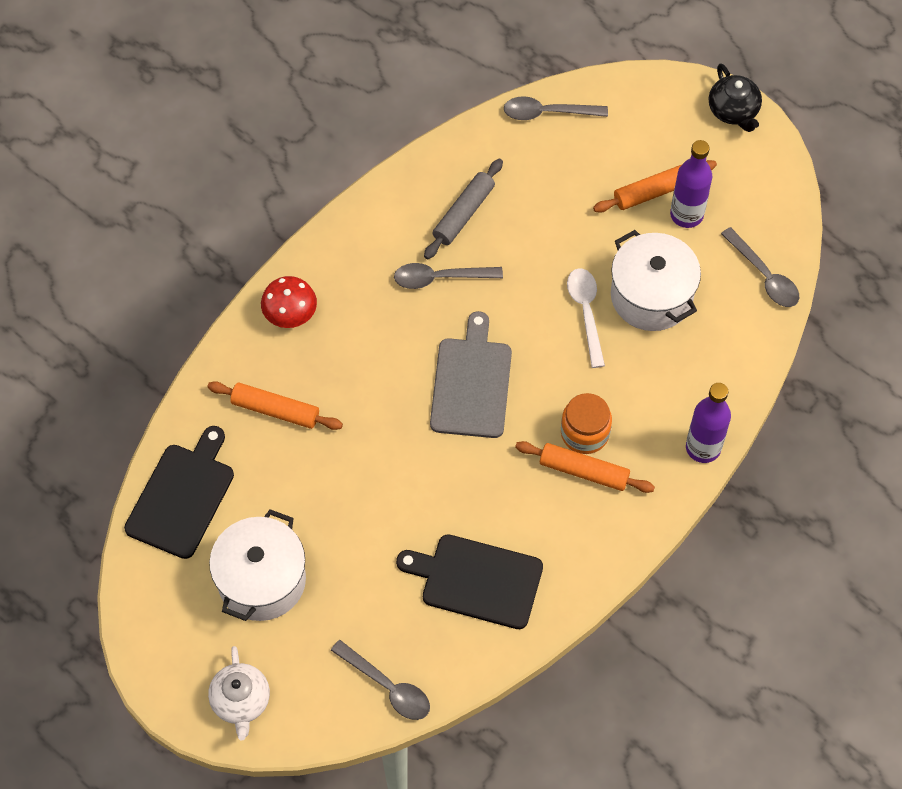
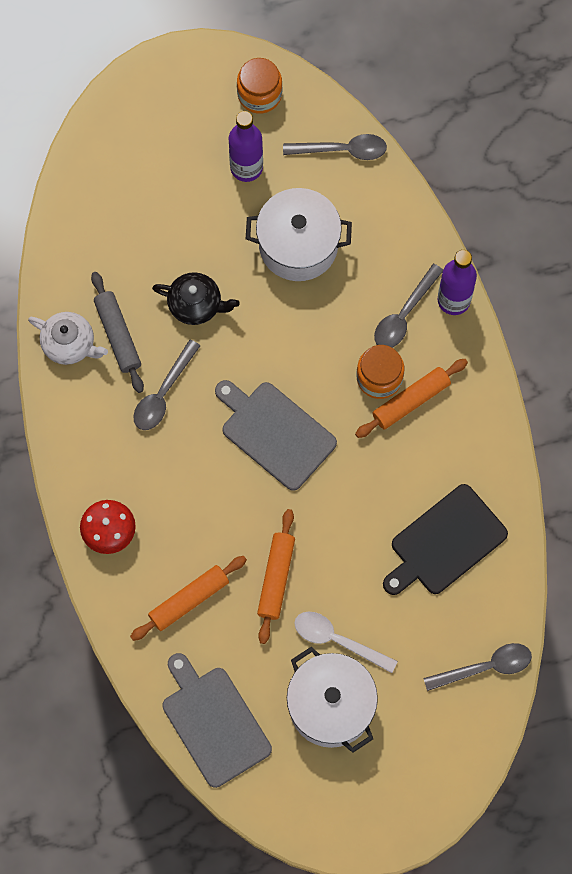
camera: 55 degrees left, 10 degrees up
(182, 496) = (214, 722): black cutting board -> grey cutting board
(241, 701) = (421, 786): white teapot -> white teapot (69, 344)
(547, 112) = (72, 206): grey spoon -> grey spoon (404, 314)
(586, 312) = (276, 303): white spoon -> white spoon (337, 640)
(654, 192) = (207, 177): orange rolling pin -> orange rolling pin (276, 578)
(733, 110) = (179, 64): black teapot -> black teapot (196, 304)
(759, 184) = (259, 94): none -> orange jar

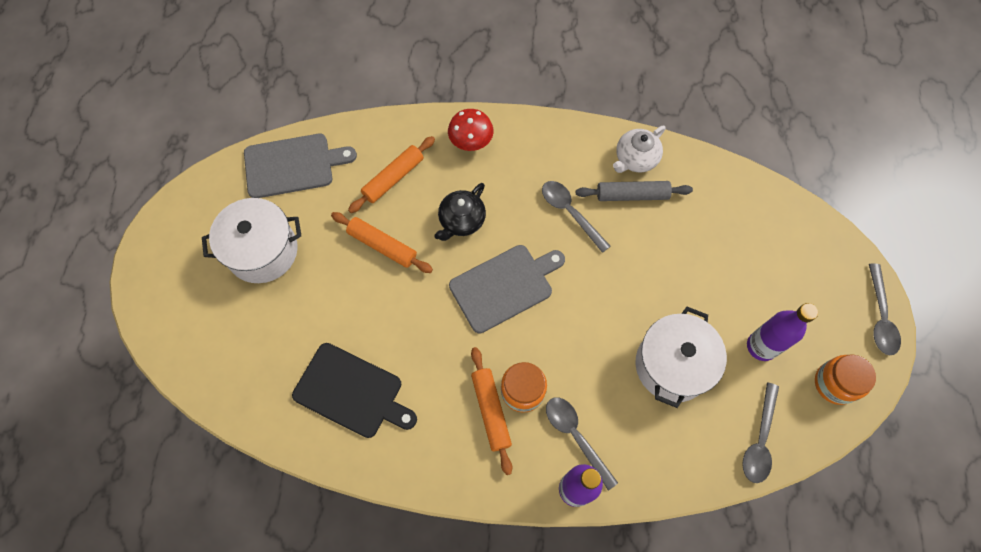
camera: 110 degrees right, 5 degrees down
(189, 600) = (393, 178): orange rolling pin -> orange rolling pin turned 60 degrees clockwise
(196, 304) = (640, 262): black teapot -> black teapot (461, 220)
(337, 640) = (311, 274): white spoon -> none
(445, 542) = (352, 392): black cutting board -> black cutting board turned 135 degrees clockwise
(485, 667) = (231, 384): grey spoon -> grey spoon (880, 317)

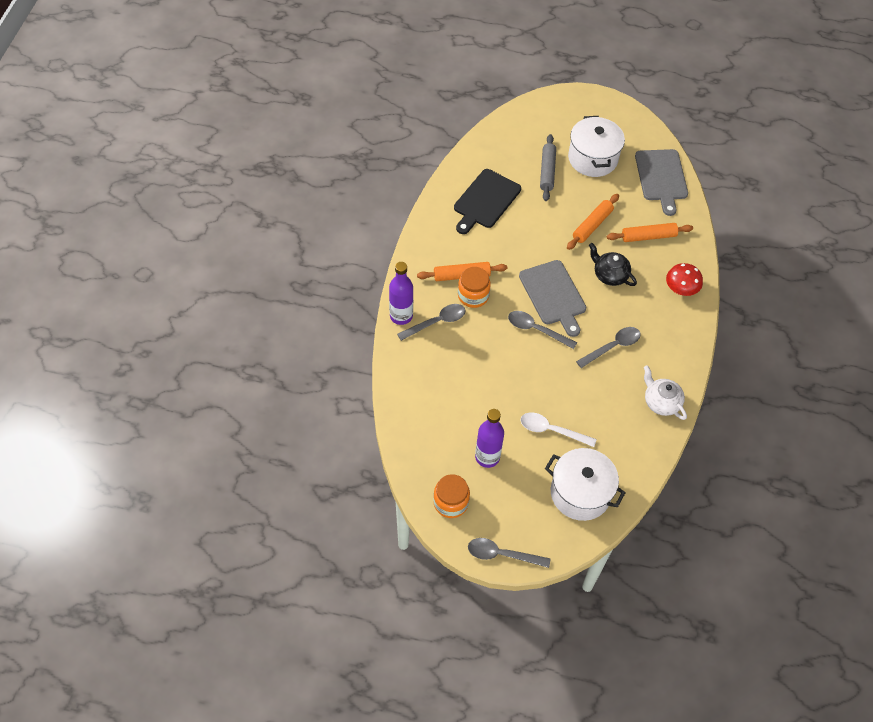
camera: 95 degrees right, 10 degrees down
(393, 178) = (648, 236): orange rolling pin -> orange rolling pin turned 60 degrees counterclockwise
(632, 195) = (626, 393): grey rolling pin -> grey rolling pin (547, 171)
(672, 365) = (480, 392): white pot -> white pot (580, 493)
(704, 275) = (551, 430): none -> white spoon
(759, 440) = (415, 437): grey spoon -> grey spoon (536, 329)

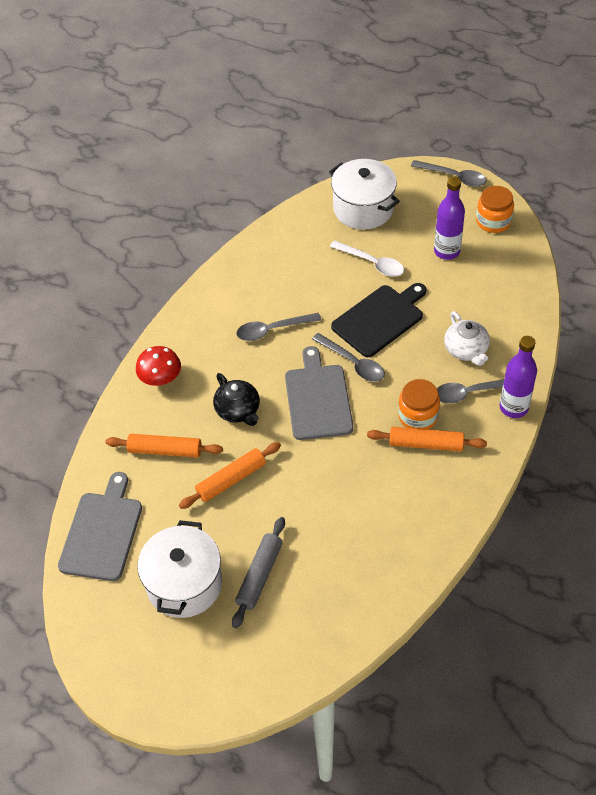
camera: 160 degrees left, 5 degrees down
(485, 201) = (364, 545): black cutting board -> black cutting board (380, 319)
(661, 402) = (246, 269): white teapot -> white teapot (466, 350)

